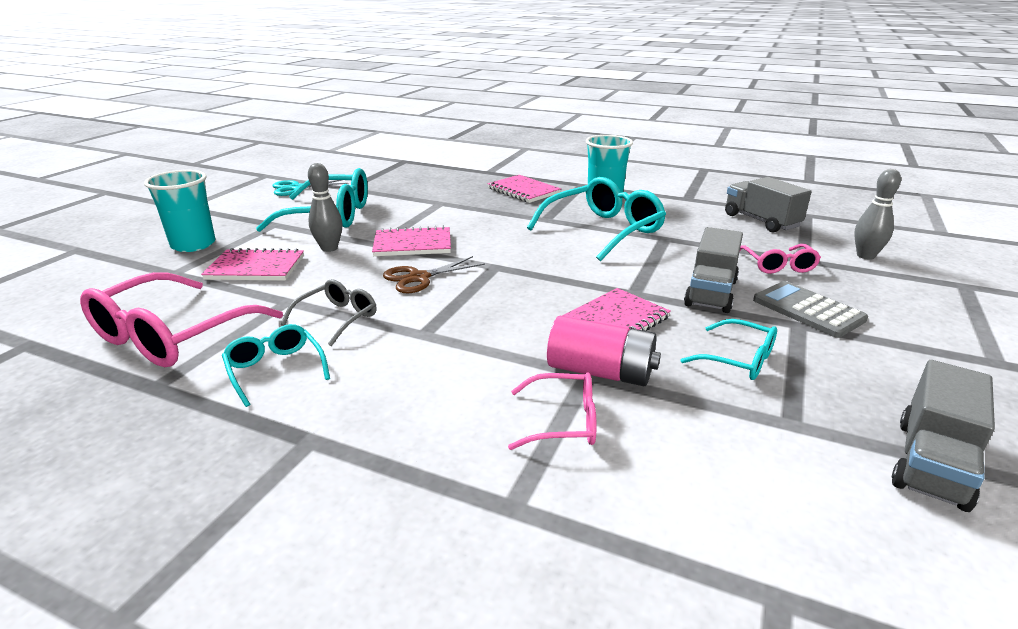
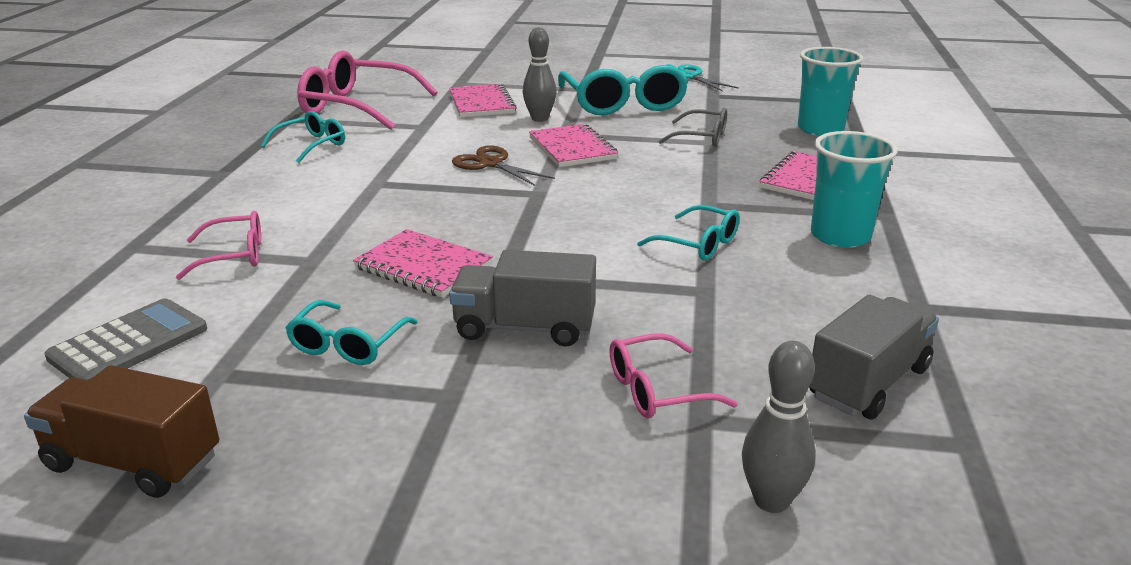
camera: 75 degrees right, 0 degrees up
(193, 245) = (517, 75): turquoise cup -> turquoise cup (820, 129)
(337, 318) = (397, 148): grey glasses -> grey glasses (701, 137)
(563, 421) = (234, 255): pink glasses -> pink glasses turned 90 degrees counterclockwise
(600, 372) = (315, 266): pink battery -> none
(603, 230) = (698, 244): turquoise glasses -> turquoise glasses, size x0.53
(808, 310) = (499, 407): grey calculator -> grey calculator (129, 343)
(931, 463) = (133, 462): grey truck -> brown truck

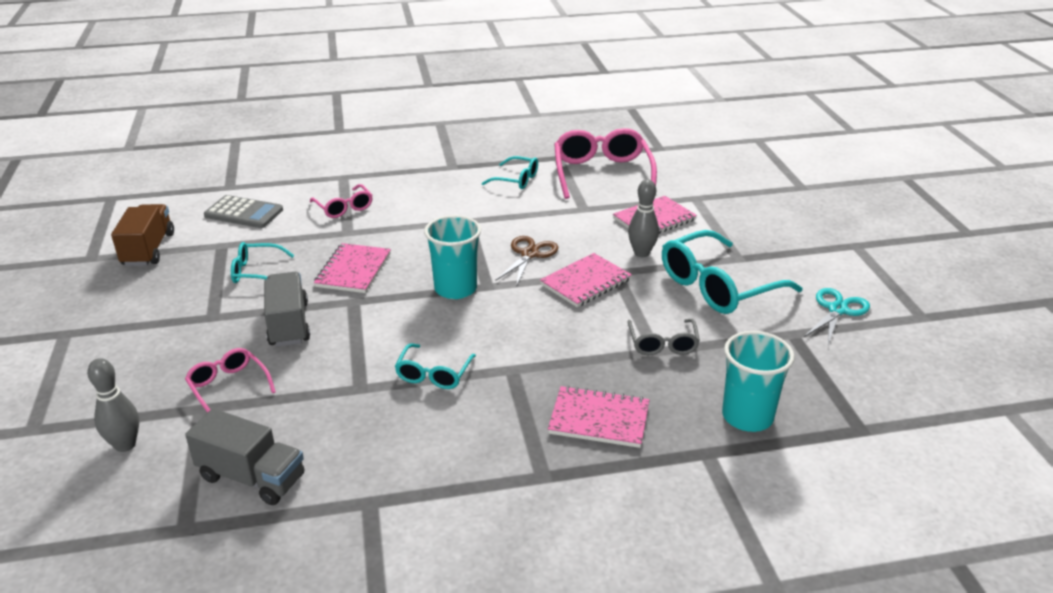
camera: 70 degrees right, 5 degrees up
(840, 236) = (483, 449): turquoise cup -> turquoise cup (455, 289)

